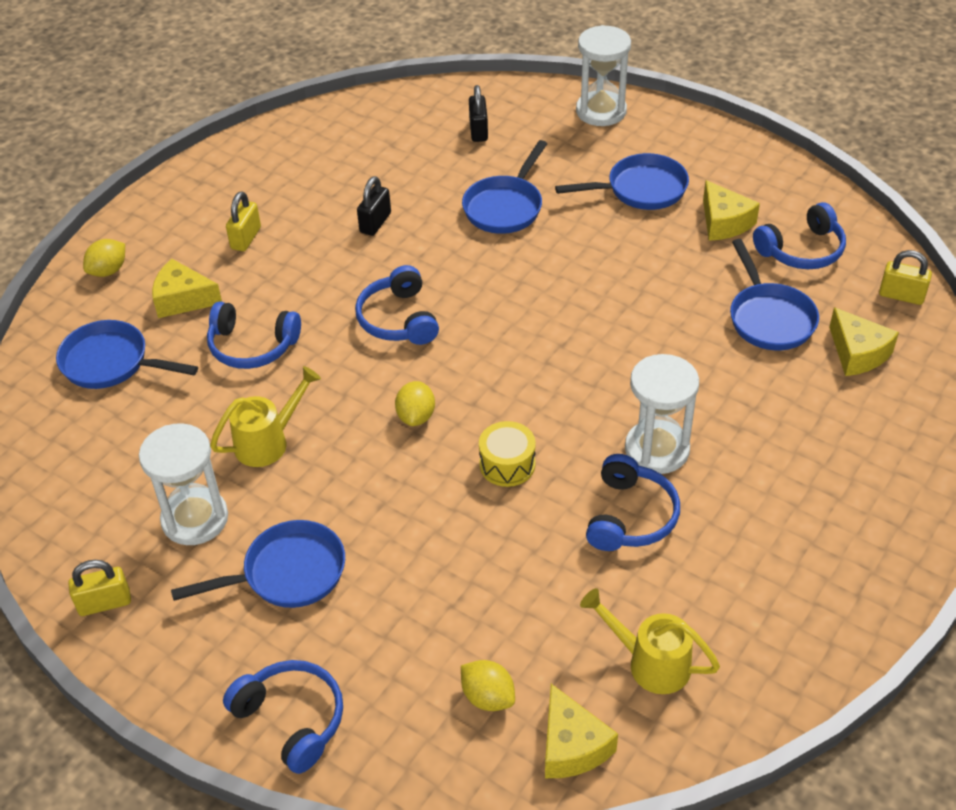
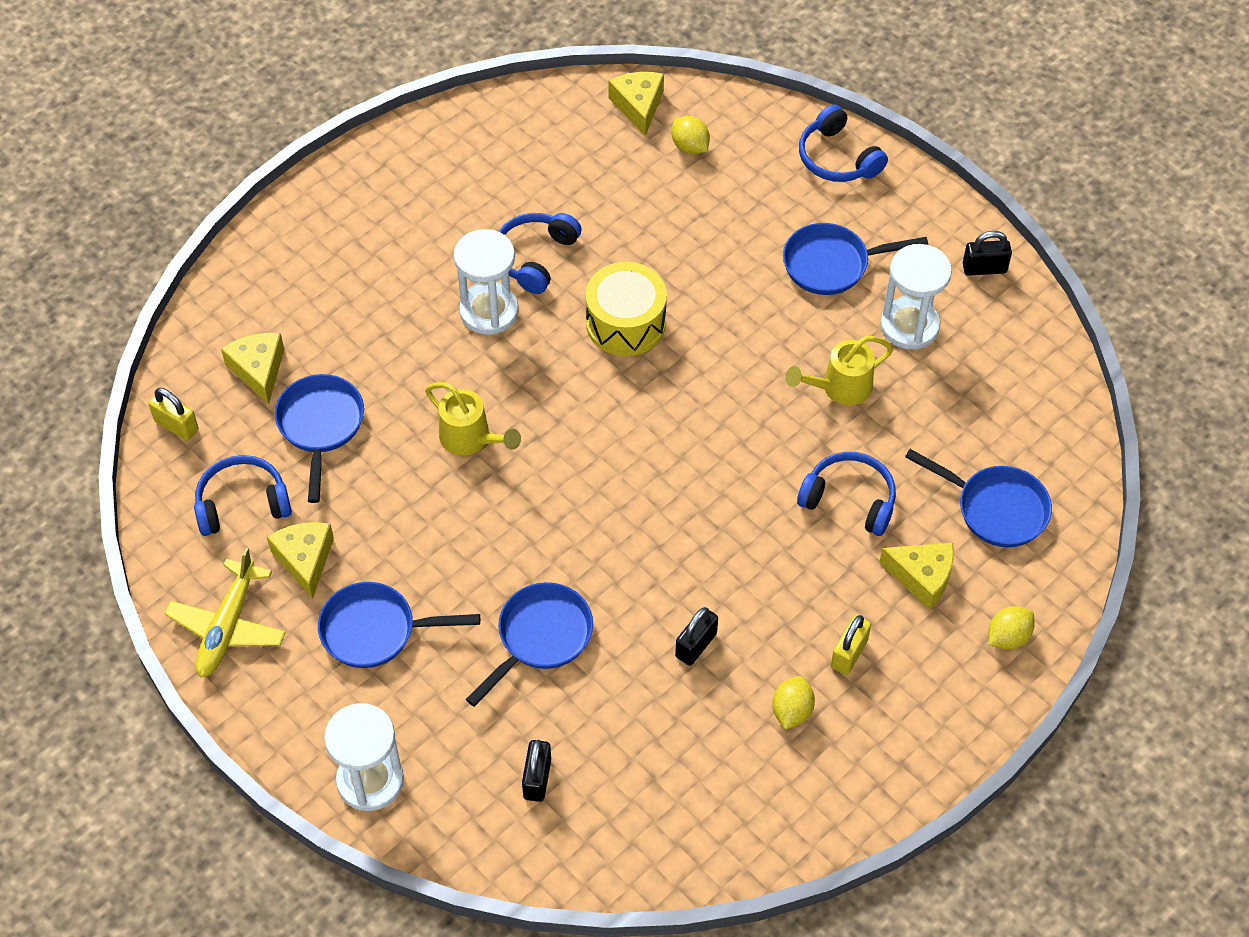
camera: 170 degrees left, 10 degrees up
(104, 603) = (984, 268): yellow padlock -> black padlock
(398, 319) = (693, 502): blue headphones -> none
(416, 416) = (697, 387): yellow lemon -> yellow lemon (792, 711)
(507, 464) = (625, 323): yellow drum -> yellow drum, size x1.57
(650, 663) = (562, 147): yellow watering can -> yellow watering can (470, 438)
(759, 173) = (228, 626): none -> yellow plane

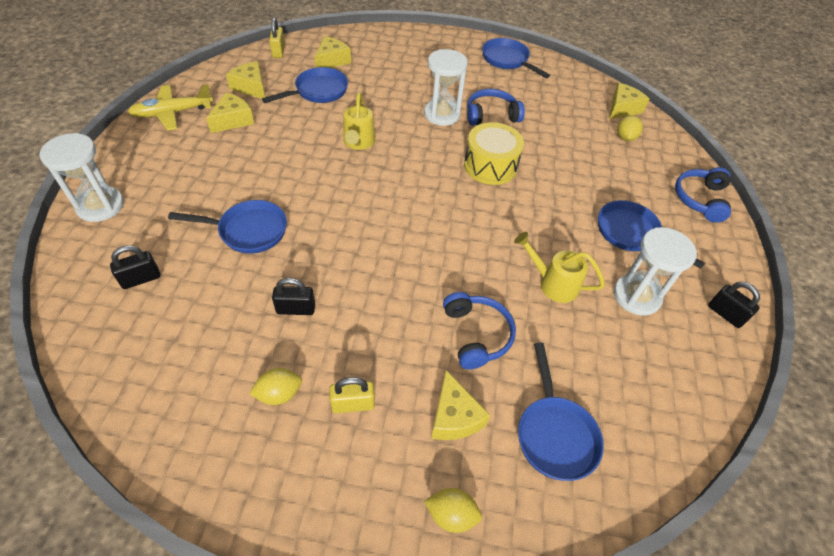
camera: 50 degrees right, 5 degrees down
(242, 503) = (251, 87): blue headphones -> yellow cheese
(375, 630) = (206, 163): blue pan -> blue pan (507, 60)

